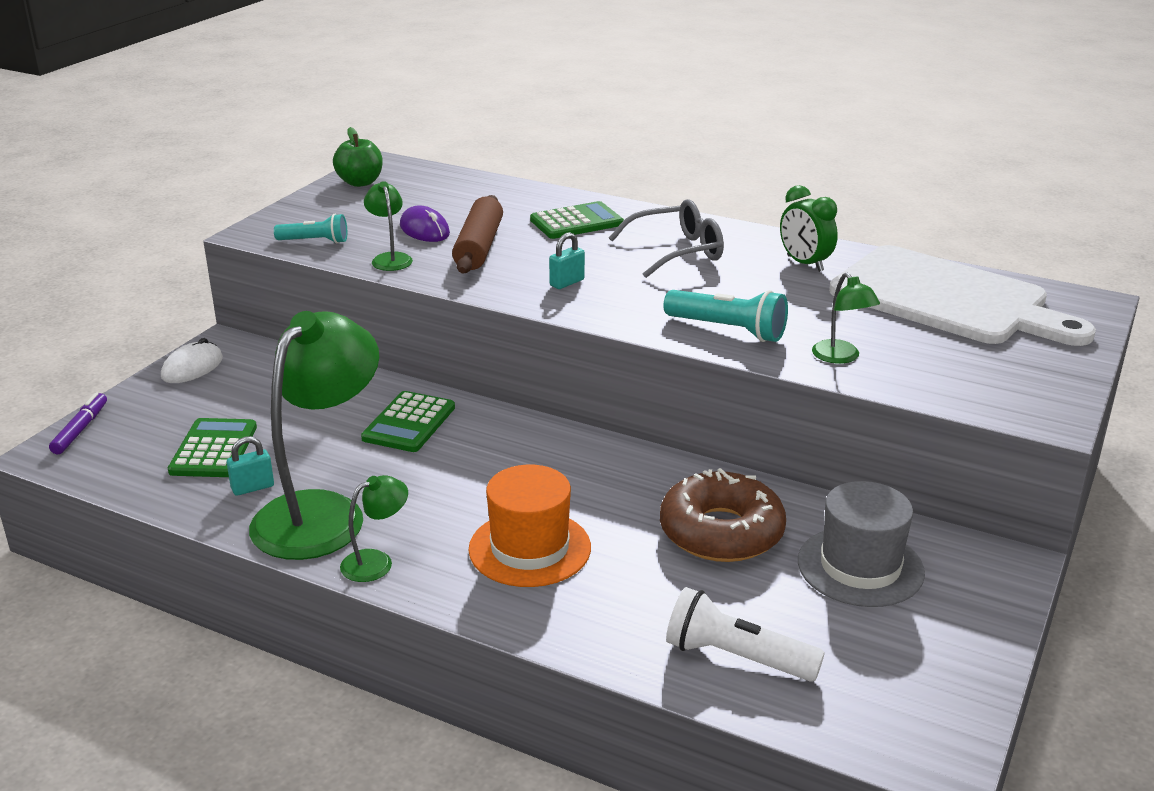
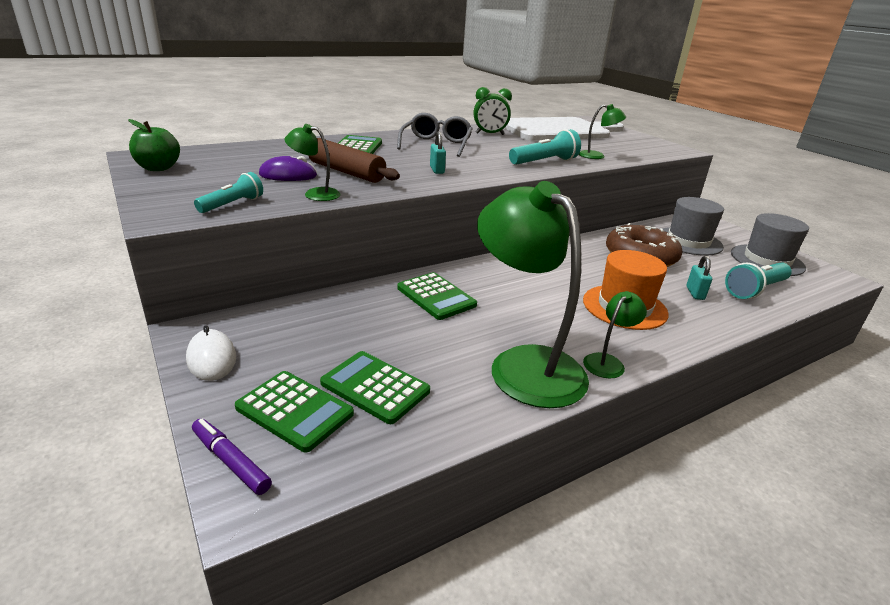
camera: 60 degrees left, 0 degrees up
(153, 428) = (294, 411): none -> green calculator
(252, 487) = (459, 385): turquoise padlock -> turquoise padlock (695, 293)
(376, 562) = (607, 362): green lamp -> green lamp turned 45 degrees clockwise
(736, 657) = (755, 290): white flashlight -> turquoise flashlight
(897, 662) = (767, 260): none -> grey hat

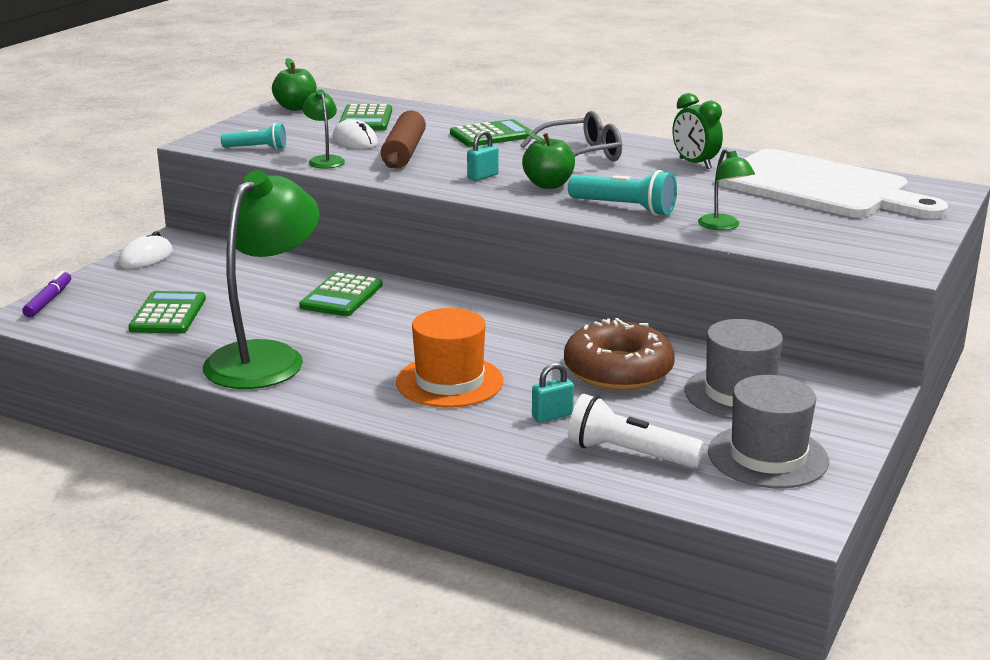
camera: 60 degrees right, 5 degrees down
(288, 175) = (355, 140): purple mouse -> white mouse
(294, 411) = (114, 300): green calculator -> green calculator (365, 119)
(479, 163) = (548, 185): none -> green apple
(607, 362) = (315, 390): green lamp -> none
(755, 290) = (629, 453): turquoise flashlight -> white flashlight

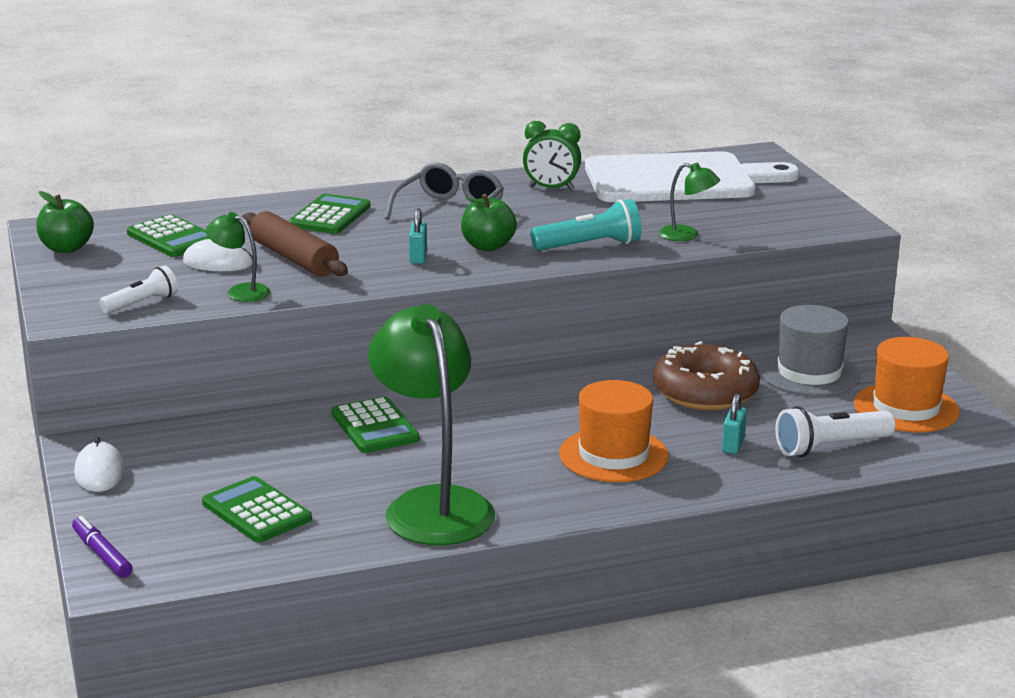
camera: 45 degrees left, 0 degrees up
(257, 148) = (142, 303): turquoise flashlight -> white flashlight
(768, 456) = (906, 408): grey hat -> orange hat

